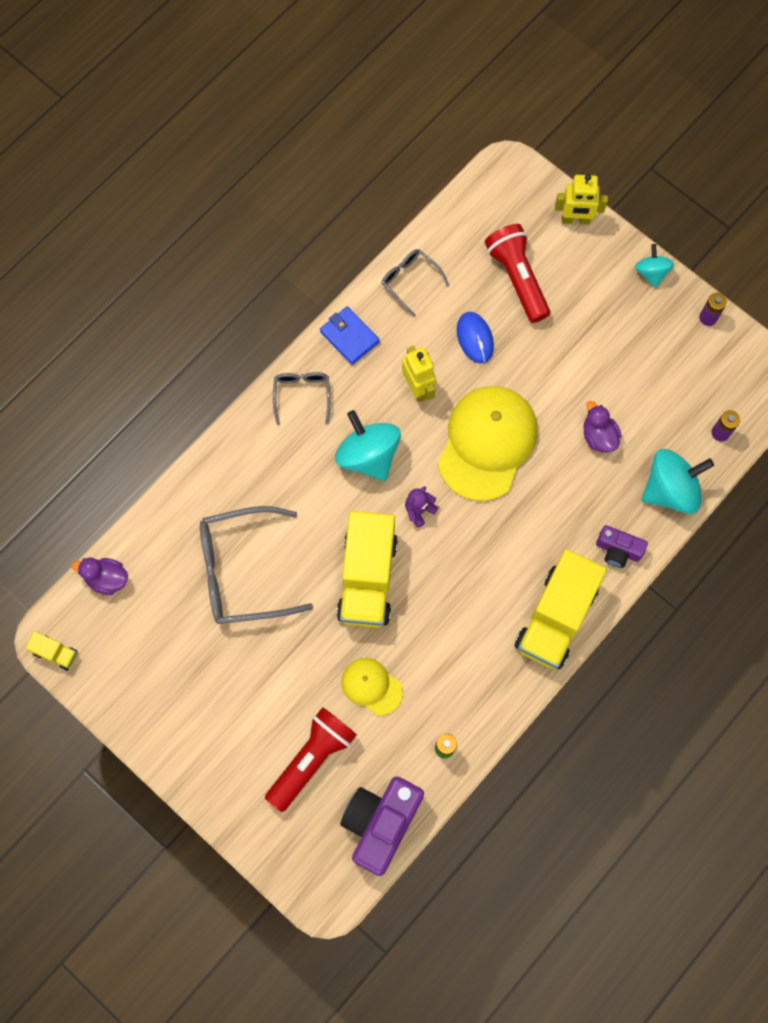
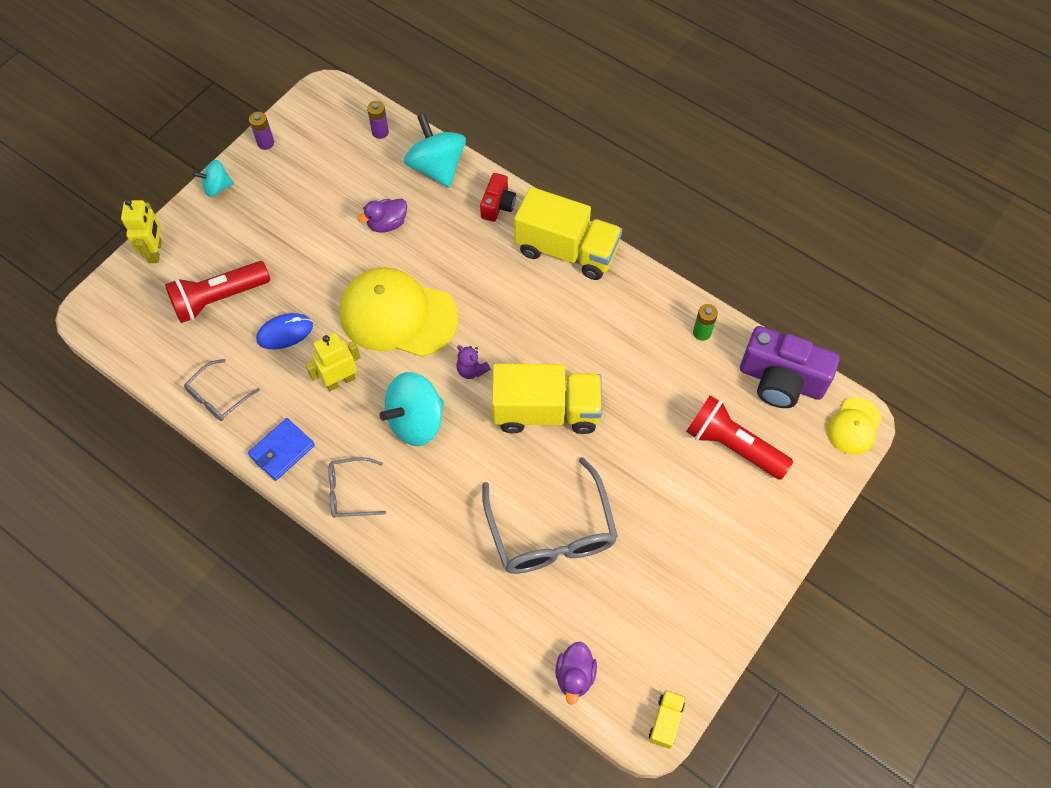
camera: 95 degrees left, 10 degrees down
(371, 686) = (653, 399): yellow cap -> yellow cap (854, 426)
(618, 550) = (498, 205): purple camera -> red camera

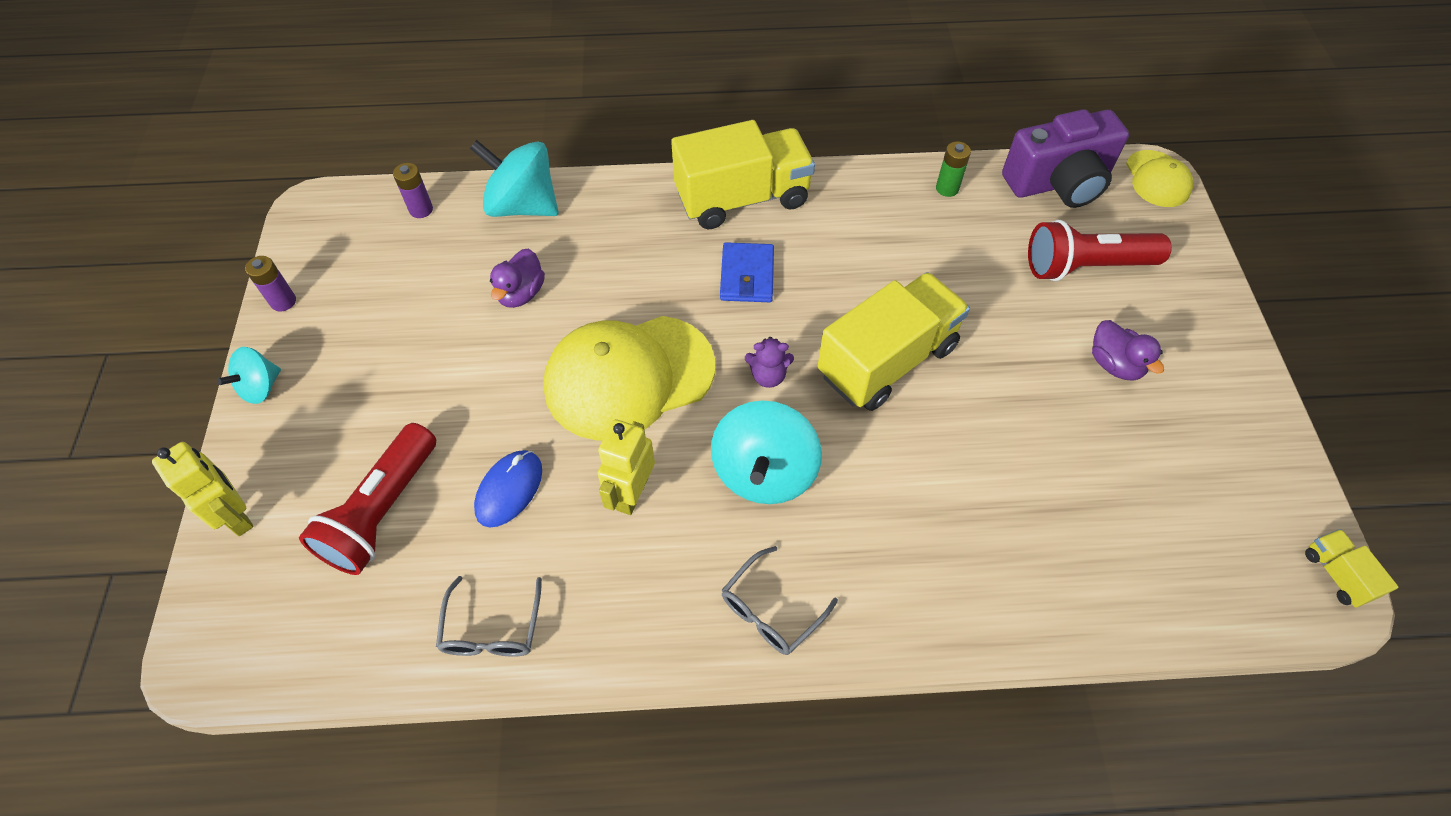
camera: 40 degrees left, 5 degrees down
(282, 451) = (640, 629): blue wallet -> blue wallet (747, 276)
(498, 205) = (627, 201): red camera -> none
(551, 532) = (1023, 476): grey glasses -> none
(575, 675) = (1210, 605): purple duck -> purple duck (1114, 364)

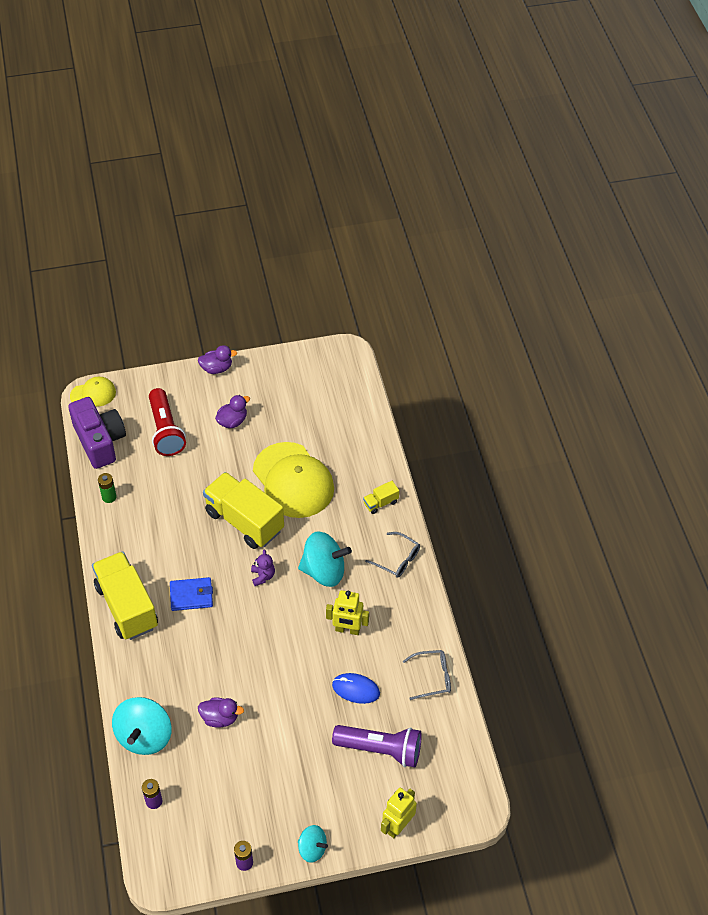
camera: 100 degrees left, 5 degrees down
(382, 512) = (380, 750): red flashlight -> purple flashlight
(629, 377) = (274, 645): yellow cap -> yellow cap (293, 480)
(1243, 351) = (217, 368): none -> purple duck
(1336, 574) = (336, 349): yellow truck -> yellow truck (380, 503)

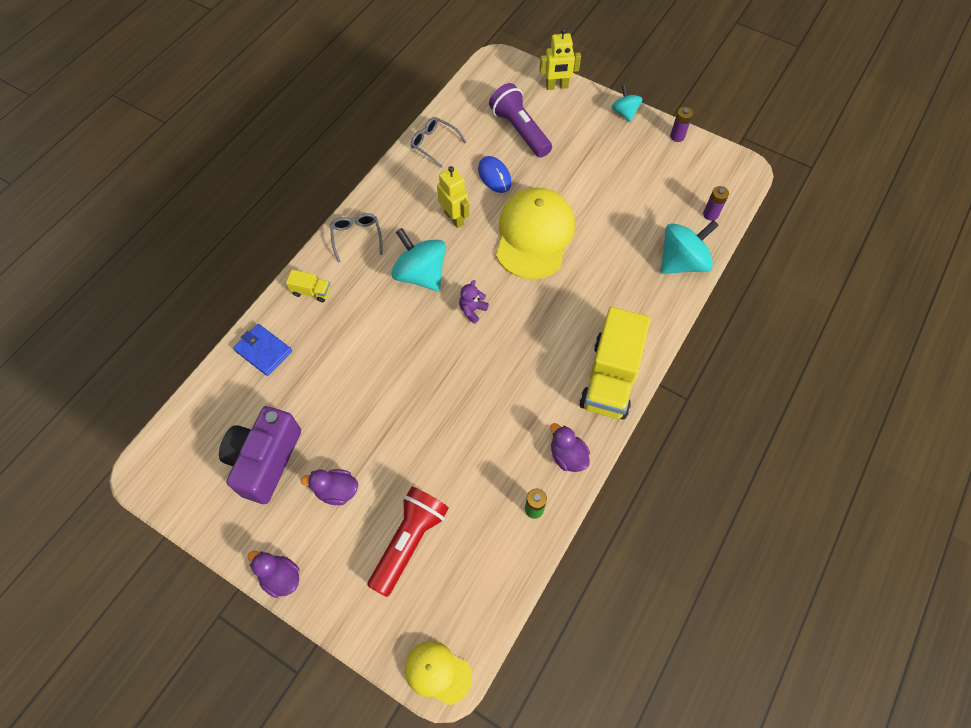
camera: 135 degrees left, 10 degrees up
(100, 441) = (486, 592): purple camera -> purple camera (265, 460)
(191, 595) = (546, 342): blue wallet -> blue wallet (263, 351)
(220, 718) = (612, 231): purple duck -> purple duck (567, 456)
(244, 521) = (436, 372): yellow truck -> none
(293, 480) = (354, 375): yellow cap -> yellow cap (534, 235)

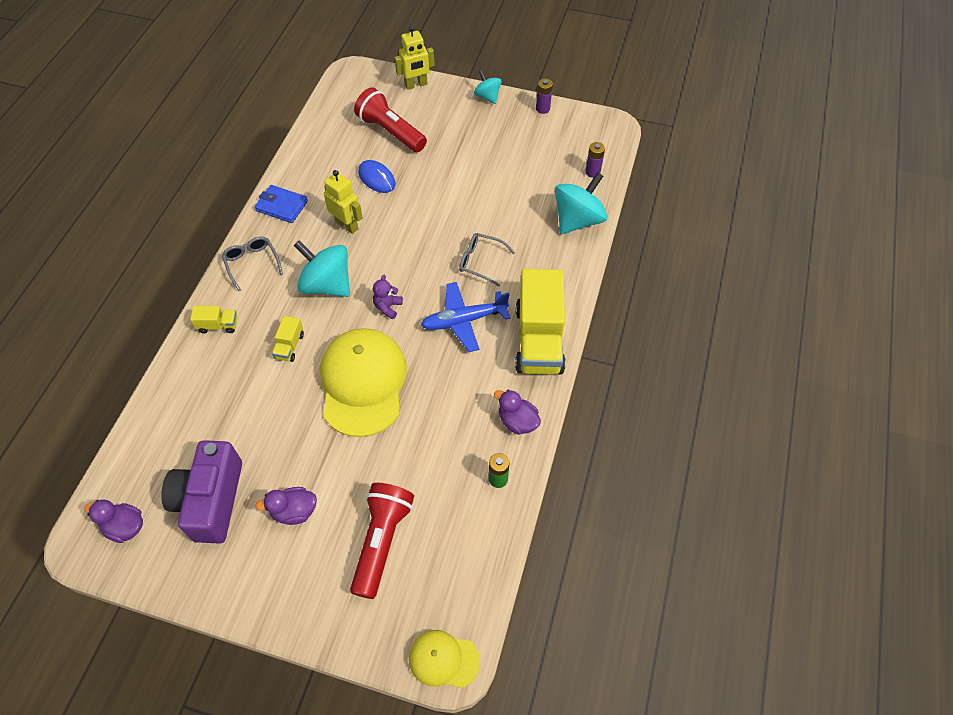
camera: 15 degrees left, 5 degrees down
(263, 351) = (182, 394): blue wallet -> blue wallet (282, 206)
(281, 577) = (257, 611): purple duck -> purple duck (125, 527)
(371, 327) = (289, 346): none -> yellow truck
(434, 144) = (308, 160): grey glasses -> grey glasses (481, 262)
(520, 130) = (391, 131): purple flashlight -> red flashlight
(534, 235) = (430, 225): yellow cap -> yellow cap (363, 383)
(542, 341) = (464, 320): none -> blue plane

